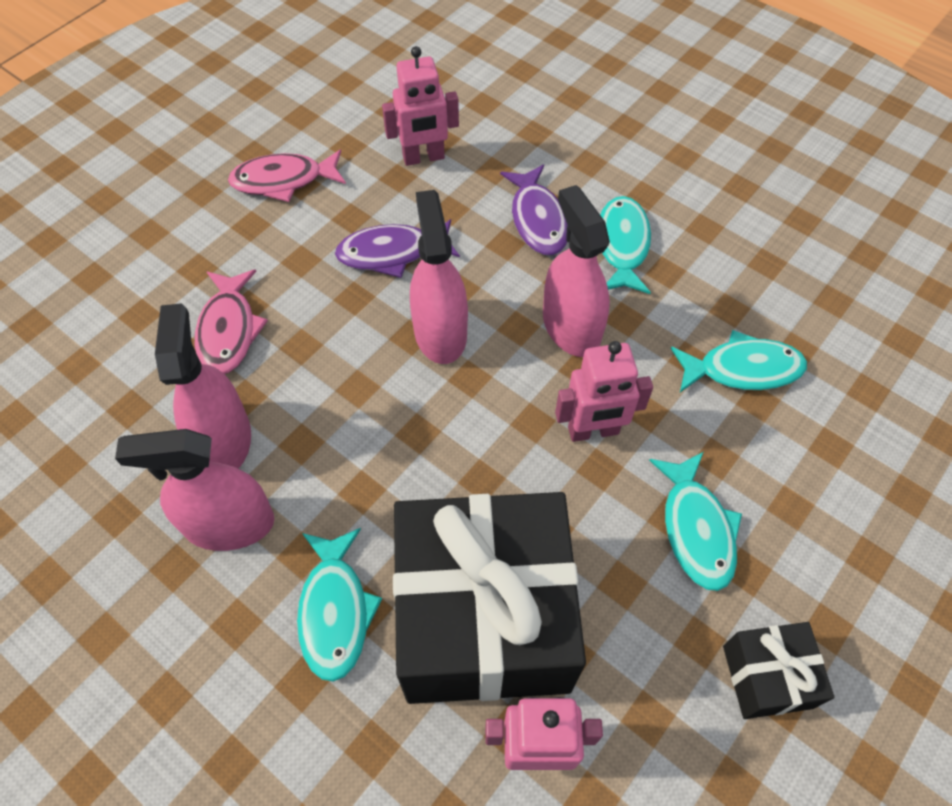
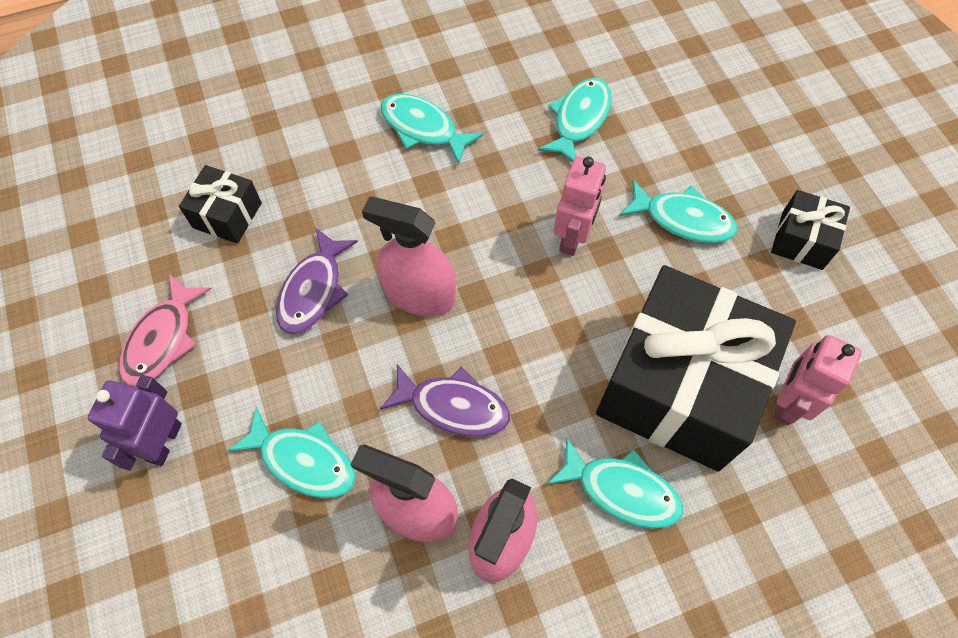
camera: 60 degrees left, 5 degrees up
(196, 230) = (164, 442): none -> purple robot
(229, 330) = (303, 460): pink fish -> turquoise fish
(423, 158) = (227, 215): pink robot -> black gift
(538, 219) = (358, 168): purple fish -> purple fish (453, 406)
(571, 327) = (475, 202): pink spray bottle -> none

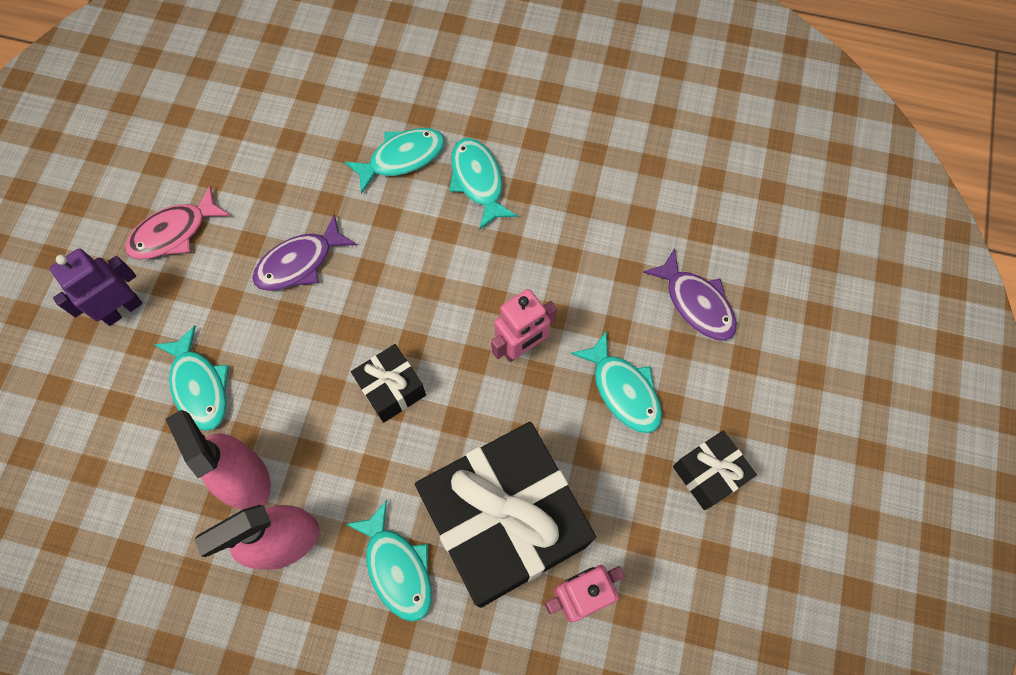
camera: 35 degrees right, 5 degrees up
(227, 215) = (283, 163): black gift -> black gift (392, 389)
(419, 294) = (371, 316): pink spray bottle -> none
(453, 406) = (328, 419): purple fish -> purple fish (696, 303)
(579, 119) = (608, 250): turquoise fish -> turquoise fish (402, 158)

